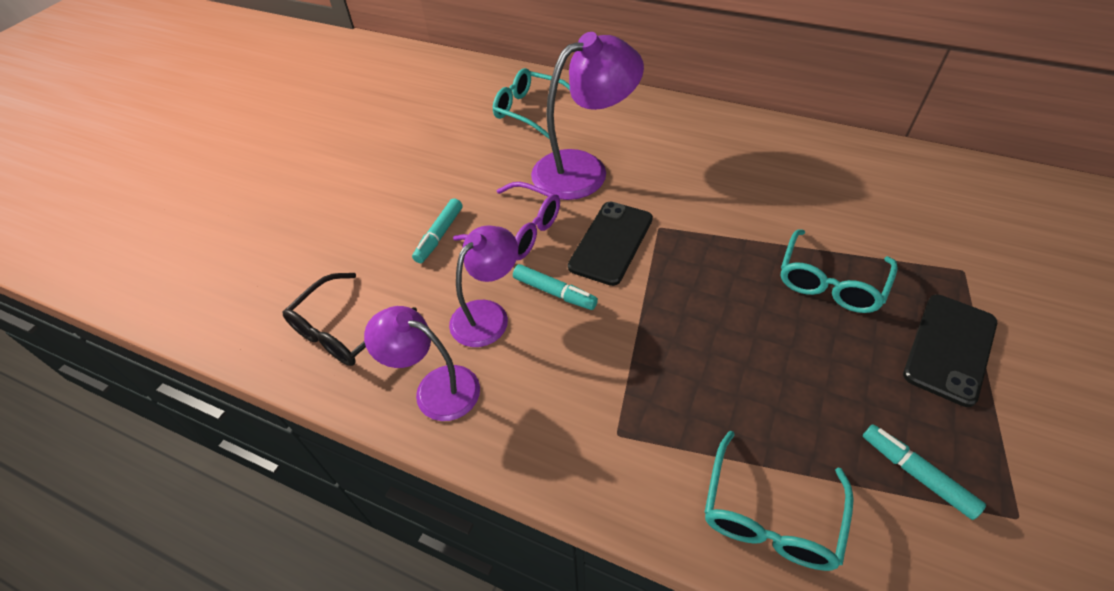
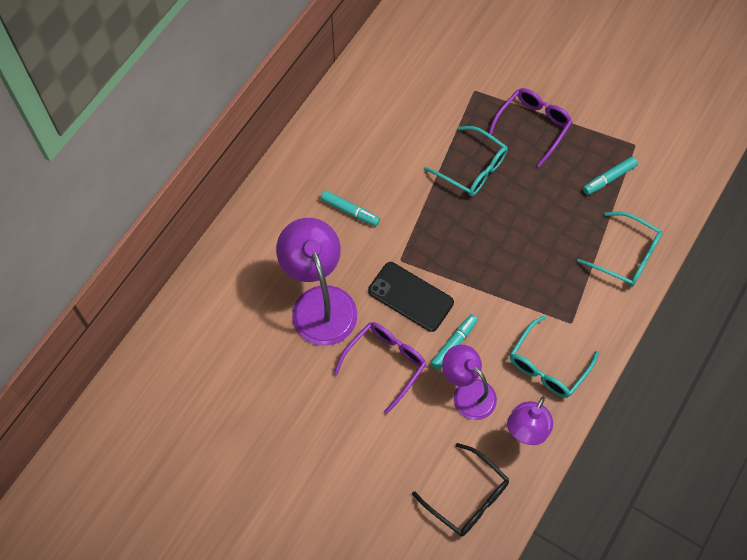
camera: 85 degrees left, 15 degrees up
(439, 235) = (378, 425): turquoise marker -> turquoise marker (350, 211)
(530, 110) = (220, 336): turquoise glasses -> turquoise glasses (548, 365)
(949, 348) = (532, 126): black phone -> purple glasses

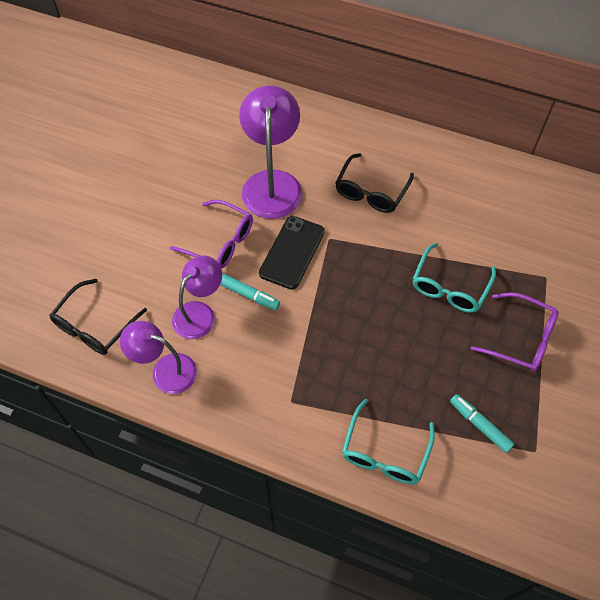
camera: 80 degrees right, 5 degrees down
(319, 302) = (272, 183): purple lamp -> purple lamp turned 60 degrees counterclockwise
(350, 211) = (371, 191): turquoise marker -> black glasses
(548, 365) = (238, 383): turquoise glasses -> none

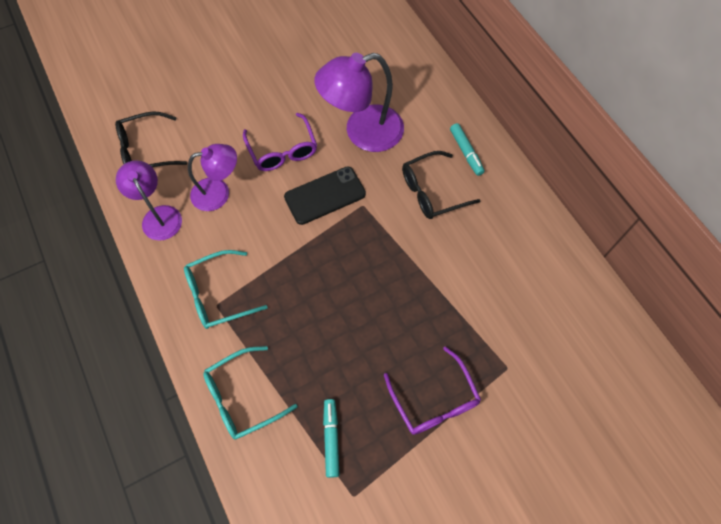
camera: 40 degrees right, 5 degrees up
(249, 295) = (264, 204): turquoise marker -> turquoise marker (466, 152)
(272, 183) = (362, 132): purple lamp -> purple lamp turned 150 degrees counterclockwise
(449, 287) = (418, 313): turquoise glasses -> turquoise glasses (218, 294)

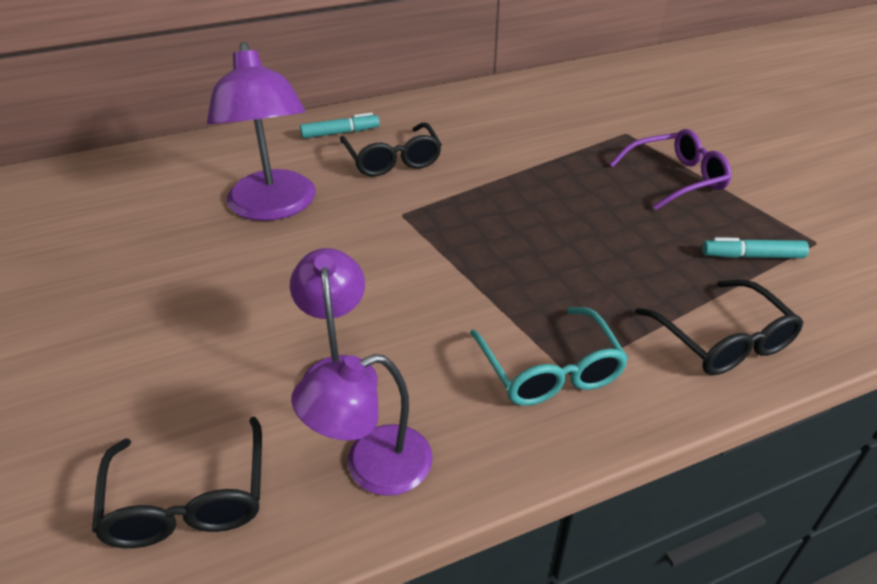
camera: 85 degrees left, 25 degrees down
(242, 397) = (722, 340): turquoise glasses -> black glasses
(282, 150) = (274, 289): purple glasses -> none
(325, 196) = (377, 247): black phone -> none

